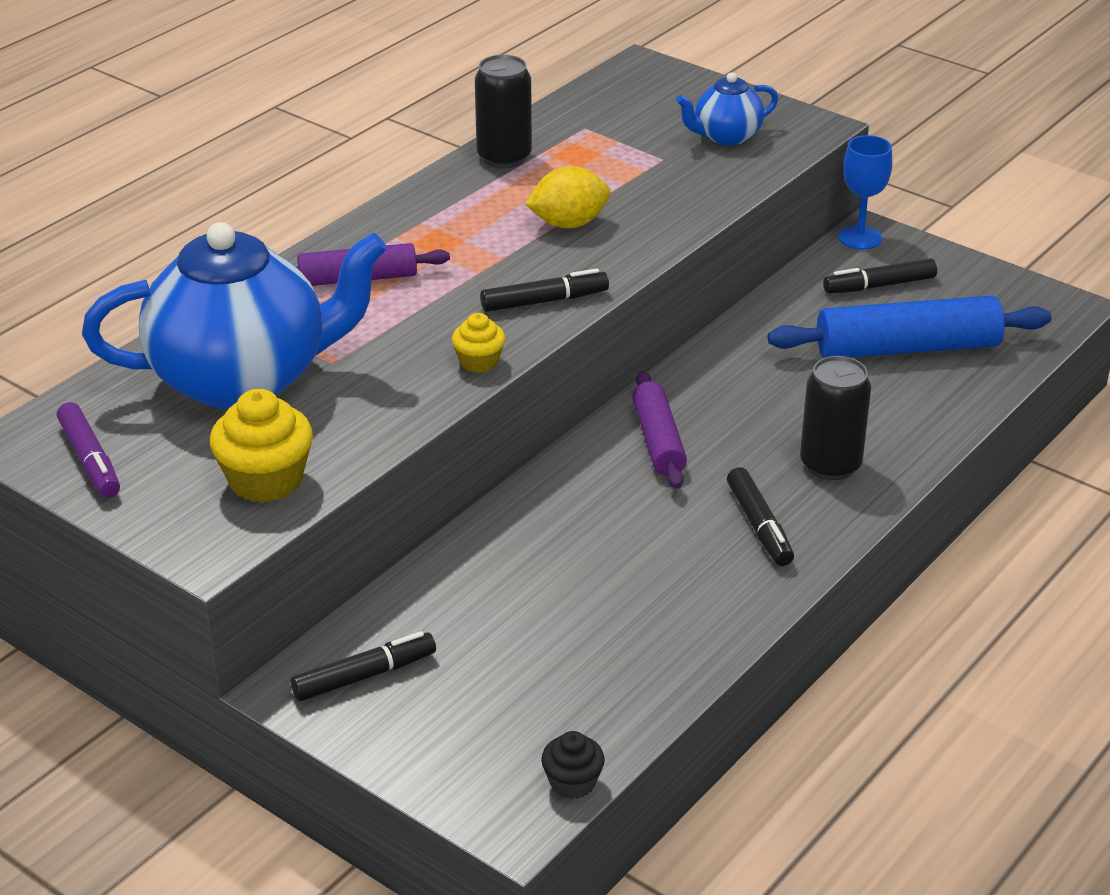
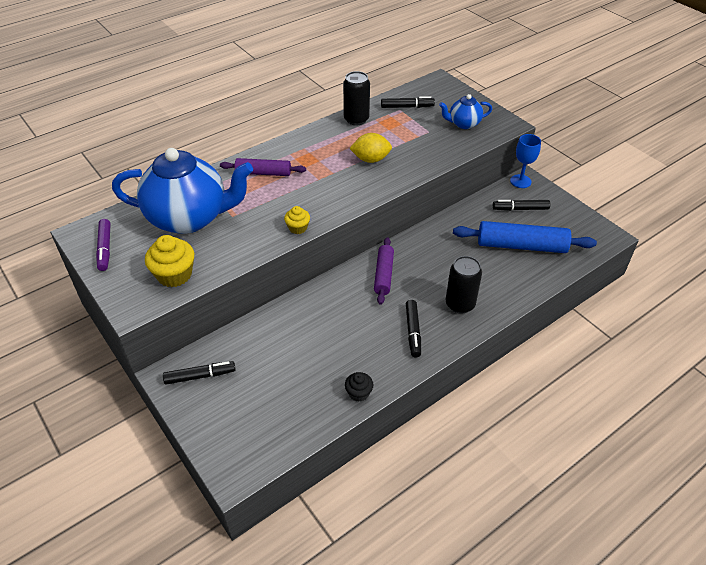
camera: 15 degrees right, 10 degrees up
(544, 301) = (342, 200): black marker -> black marker (407, 107)
(572, 782) = (269, 459): black cupcake -> black cupcake (358, 393)

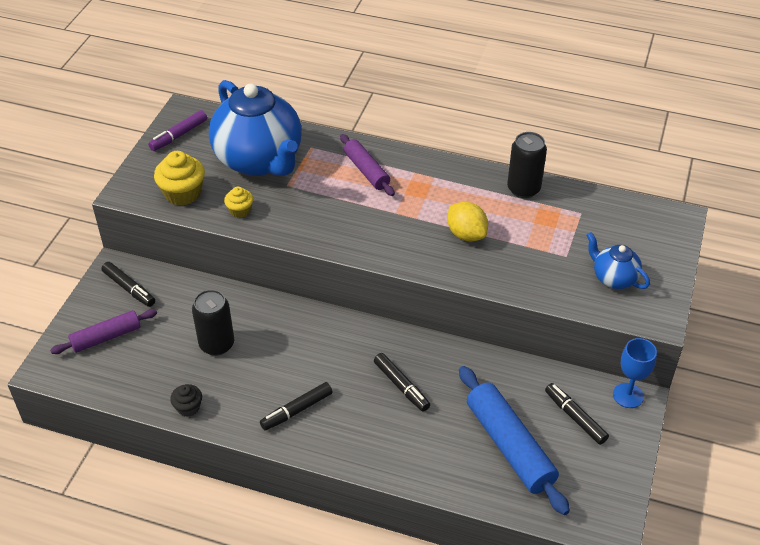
camera: 55 degrees right, 0 degrees up
(298, 228) = (310, 237): yellow cupcake -> yellow cupcake (240, 211)
(383, 275) = (356, 348): purple rolling pin -> purple rolling pin (106, 337)
(407, 107) = (592, 216): black marker -> black marker (401, 386)
(460, 304) = (367, 431): black can -> black can (217, 344)

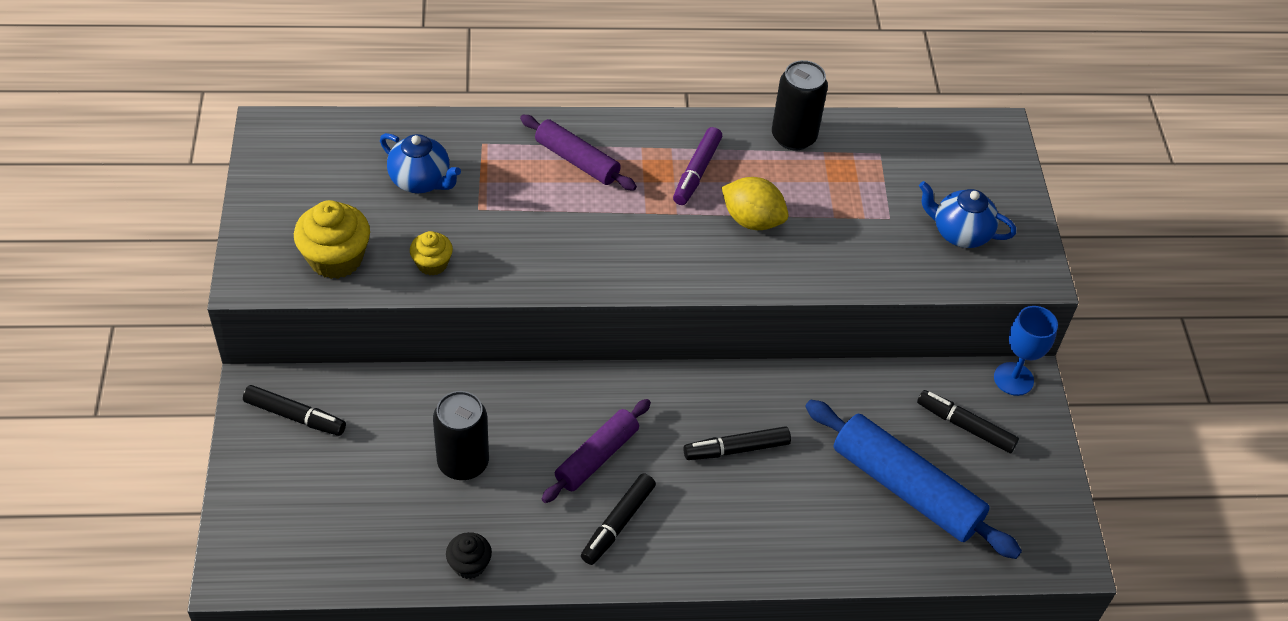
camera: 25 degrees left, 5 degrees up
(106, 337) = (299, 498): purple rolling pin -> purple rolling pin (596, 457)
(178, 135) = (282, 170): purple marker -> purple marker (696, 172)
(260, 160) = (421, 181): blue teapot -> blue teapot, size x0.46
(401, 386) = (736, 449): black marker -> black marker turned 135 degrees clockwise

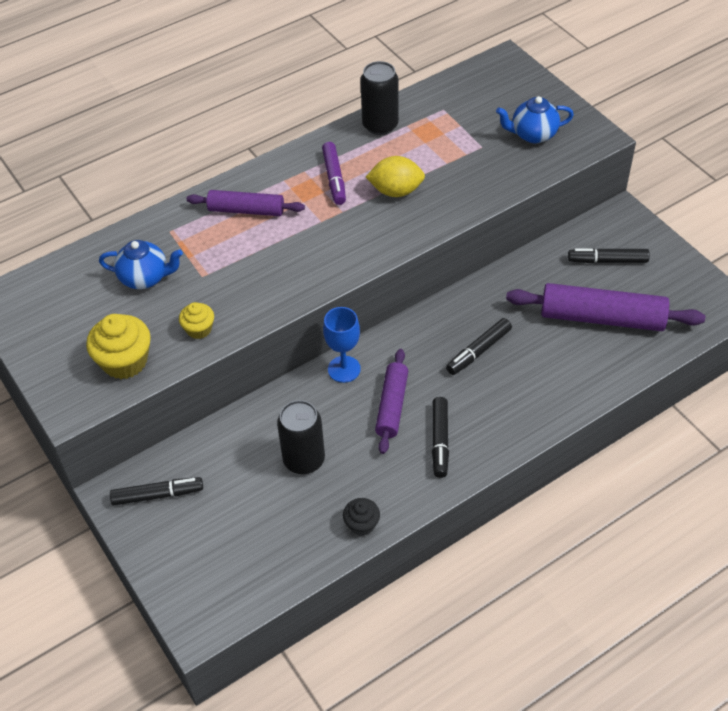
camera: 25 degrees left, 0 degrees up
(906, 488) = (602, 318): blue rolling pin -> purple rolling pin
(1013, 379) = (613, 216): blue goblet -> blue goblet (344, 369)

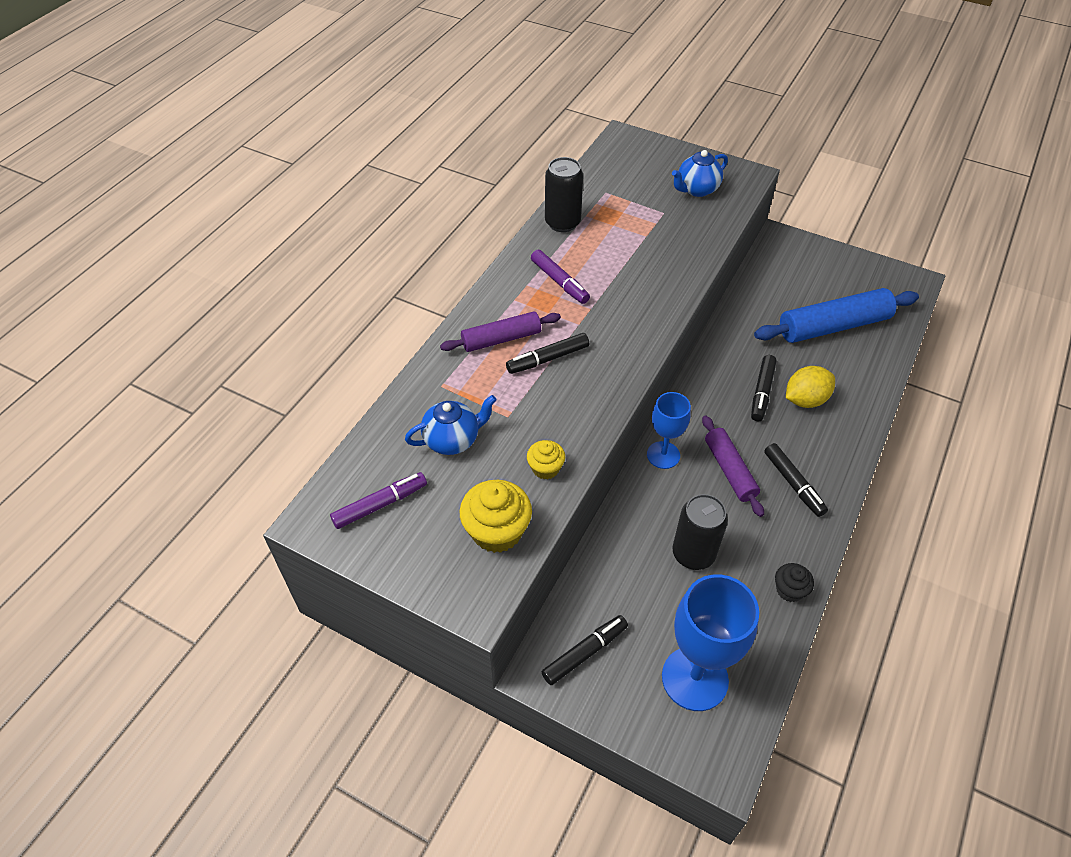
camera: 30 degrees left, 0 degrees up
(56, 306) = (380, 505): none -> purple marker
(227, 554) = (694, 678): none -> blue goblet
(396, 191) = (623, 274): yellow lemon -> yellow lemon (805, 400)
(602, 318) = (833, 326): purple rolling pin -> blue rolling pin
(607, 260) = (799, 278): black marker -> black marker (547, 359)

